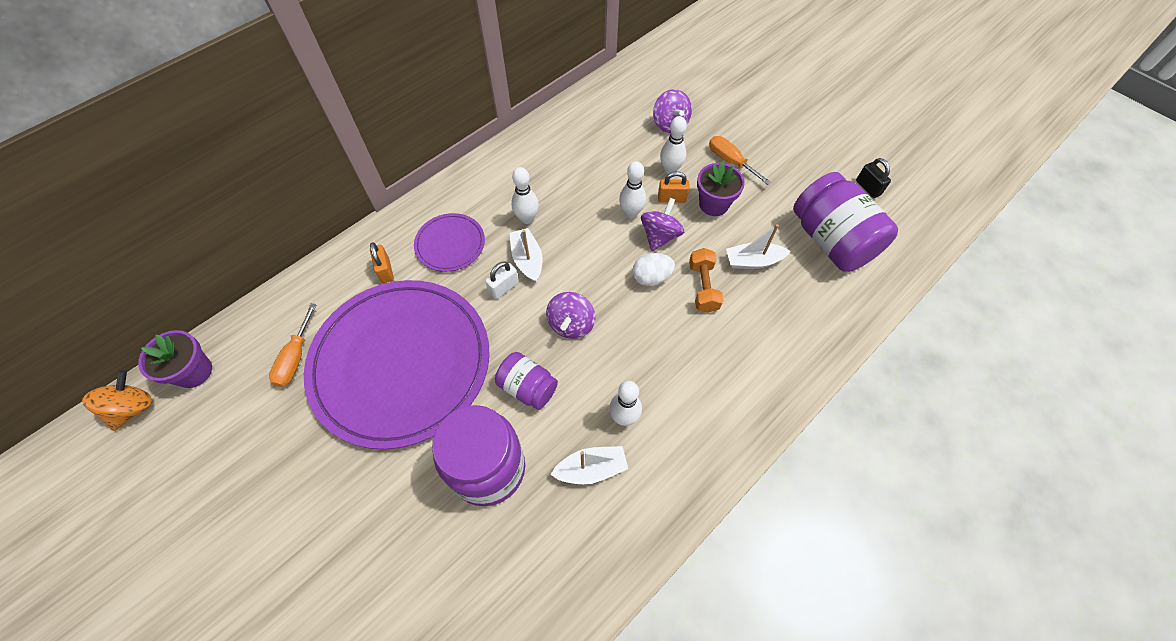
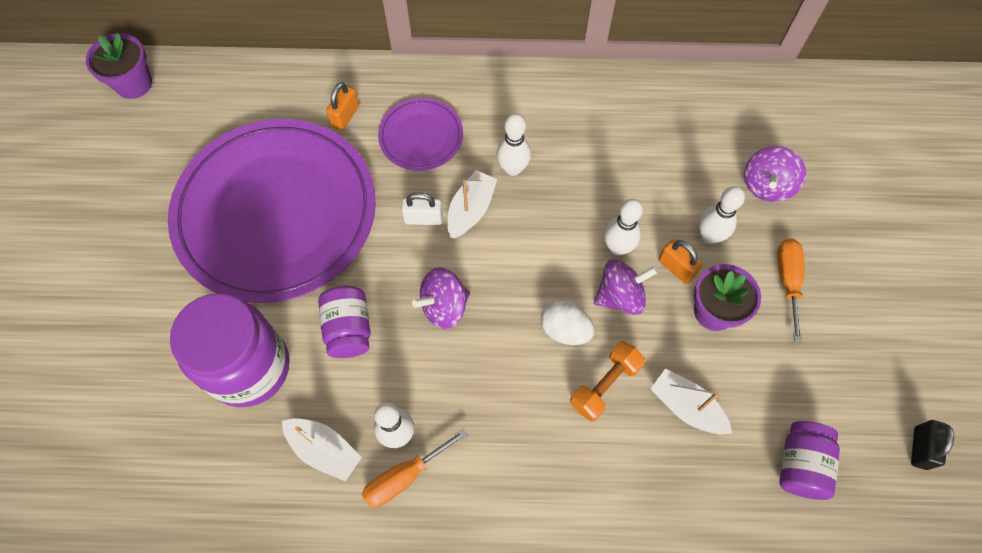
camera: 45 degrees right, 5 degrees up
(133, 408) = (72, 79): orange spinning top -> none
(295, 358) = (208, 135): orange screwdriver -> orange screwdriver (404, 477)
(831, 241) = (800, 464): purple jar -> purple jar, size x0.55

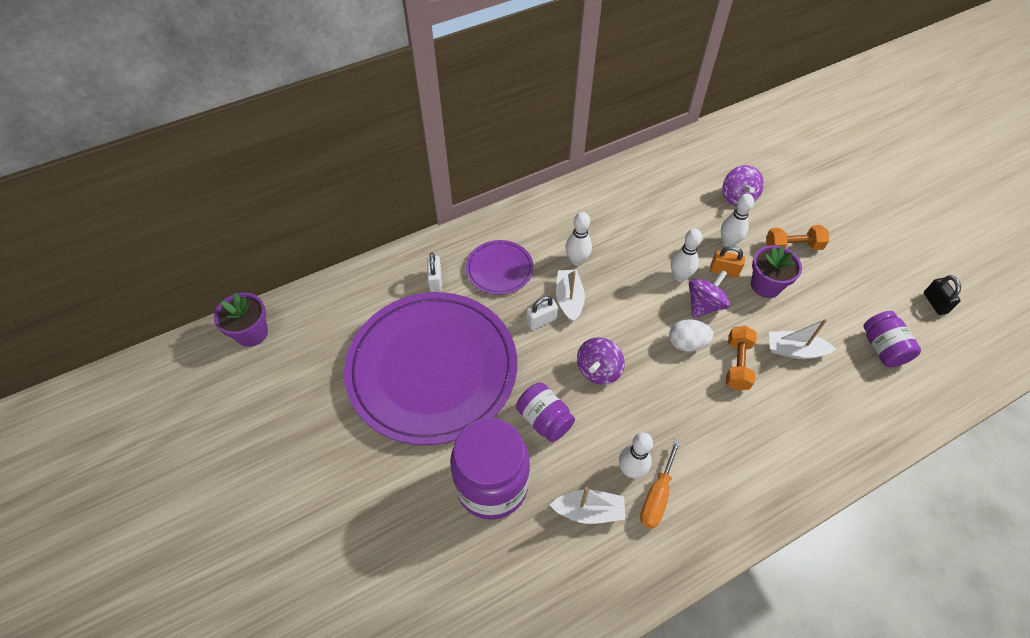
camera: 30 degrees left, 10 degrees down
(345, 116) = (435, 280): orange padlock -> white padlock
(787, 281) = (792, 246): orange screwdriver -> orange dumbbell

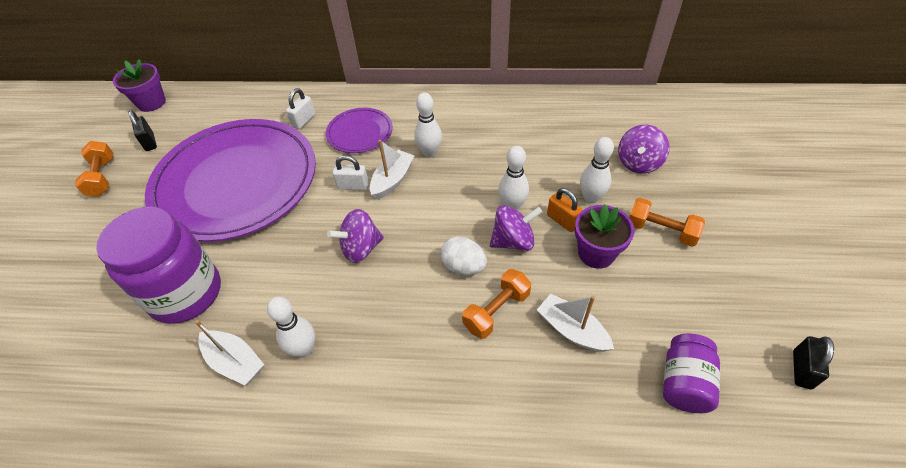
camera: 35 degrees right, 5 degrees down
(288, 432) = (102, 177): none -> orange dumbbell
(299, 374) = (150, 142): none -> black padlock
(544, 420) = (277, 265): purple jar -> none
(657, 496) = (303, 387): orange screwdriver -> none

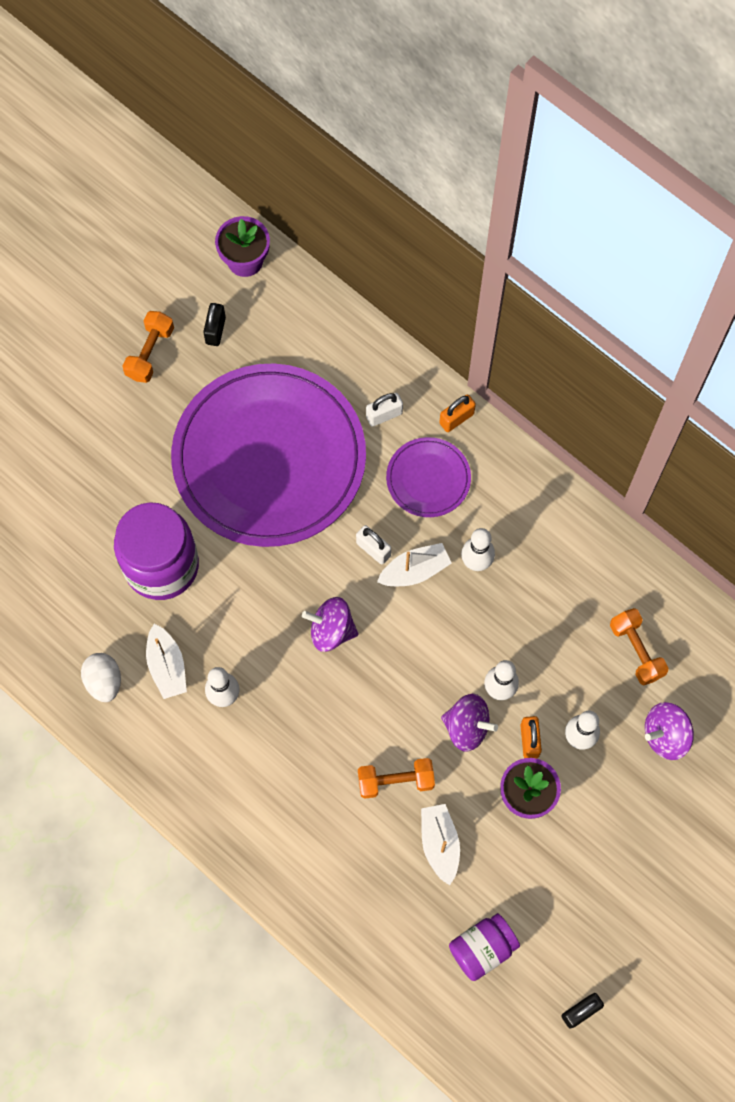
camera: 35 degrees right, 20 degrees up
(353, 99) = (456, 418): none -> orange padlock
(463, 266) = (403, 718): white egg -> white egg (104, 681)
(661, 231) = (605, 820): orange dumbbell -> orange dumbbell (636, 650)

